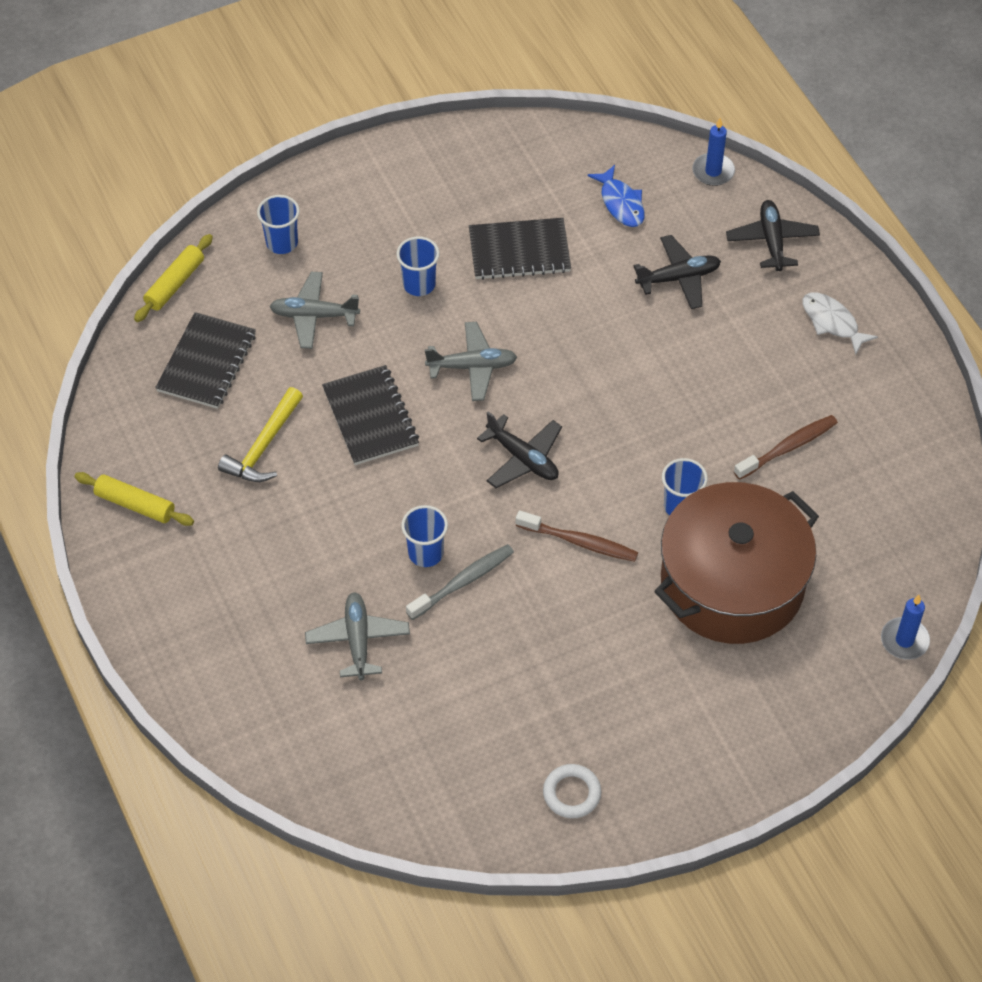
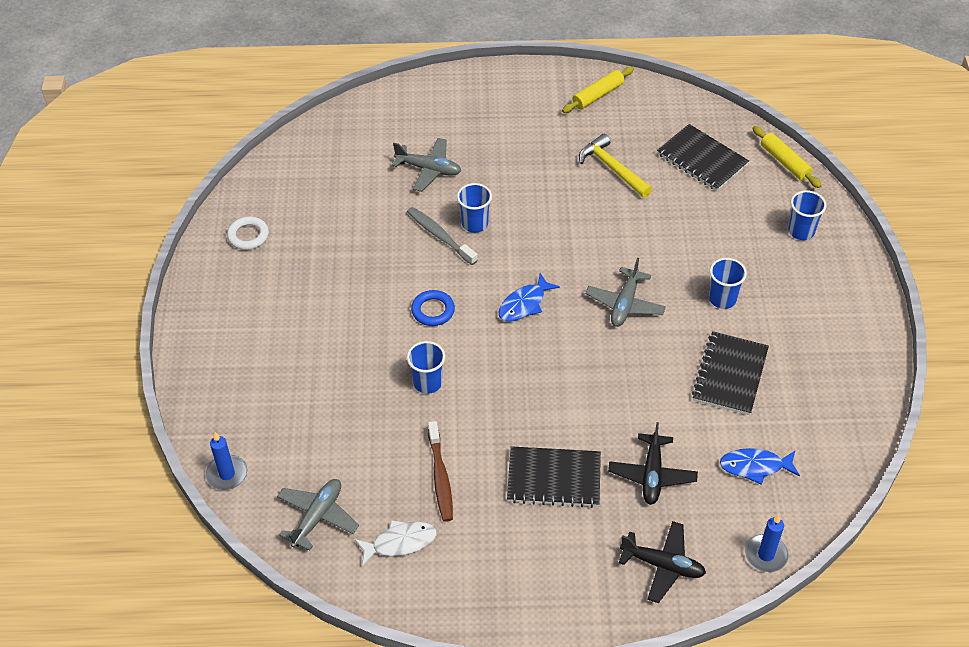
camera: 115 degrees right, 5 degrees down
(314, 316) = (719, 228): grey plane -> grey plane (317, 517)
(370, 417) = (608, 231): black notebook -> black notebook (554, 478)
(463, 582) = (440, 236): grey toothbrush -> grey toothbrush turned 150 degrees clockwise
(523, 458) = (524, 304): black plane -> blue fish
(580, 542) = (433, 310): brown toothbrush -> blue ring
(732, 583) = (343, 386): brown pot -> none
(832, 322) = (549, 570): white fish -> white fish (400, 542)

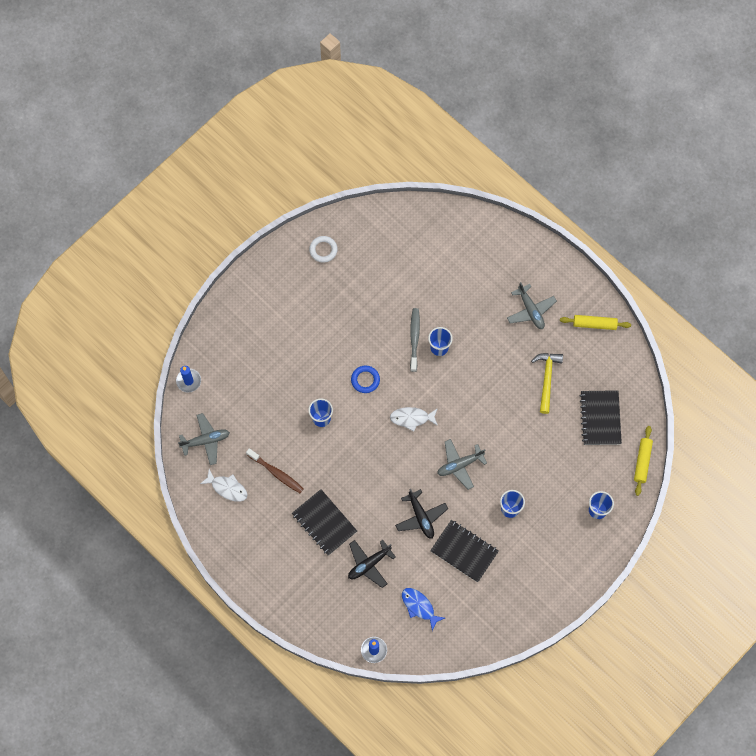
camera: 45 degrees right, 20 degrees up
(428, 169) = (452, 290): grey plane -> grey plane (530, 310)
(440, 477) = (276, 473): brown toothbrush -> brown toothbrush turned 90 degrees counterclockwise
(524, 304) = (412, 418): blue fish -> white fish
(662, 565) = (324, 609): black plane -> black plane (421, 517)
(730, 375) = (464, 551): black notebook -> black notebook turned 60 degrees clockwise

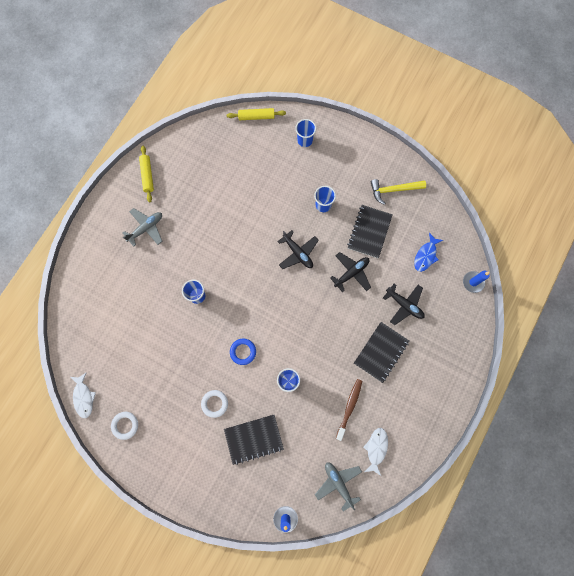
camera: 105 degrees left, 5 degrees up
(319, 340) = (214, 403): none -> white ring
(412, 418) = (267, 302): white fish -> white fish (84, 397)
(414, 338) = (194, 319): grey toothbrush -> none
(460, 465) = (298, 253): grey plane -> black plane
(547, 379) = (205, 202): yellow hammer -> yellow hammer (394, 190)
(600, 418) = (228, 154): black notebook -> black notebook (254, 439)

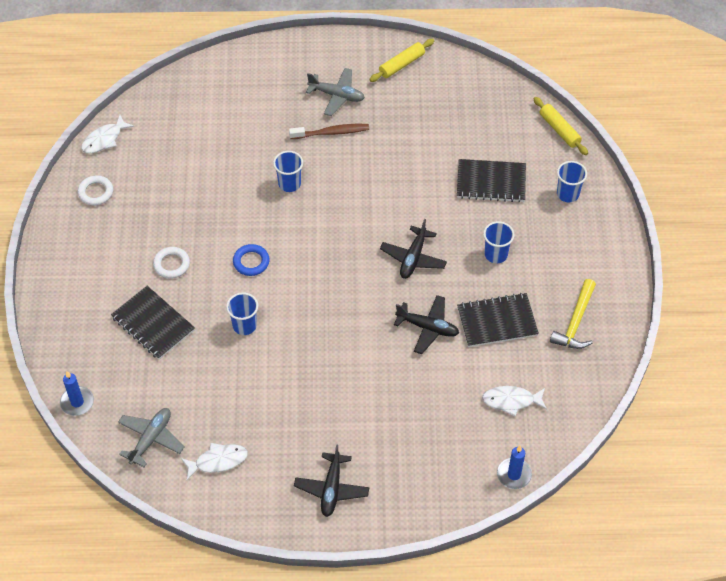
camera: 60 degrees right, 20 degrees down
(349, 407) = (252, 407): brown toothbrush -> brown toothbrush (331, 132)
(381, 352) = (345, 409): black notebook -> black notebook (491, 182)
(394, 190) = (575, 322): yellow hammer -> yellow hammer turned 120 degrees counterclockwise
(404, 305) = (426, 406): black plane -> black plane (331, 488)
(426, 255) = (511, 401): blue fish -> white fish

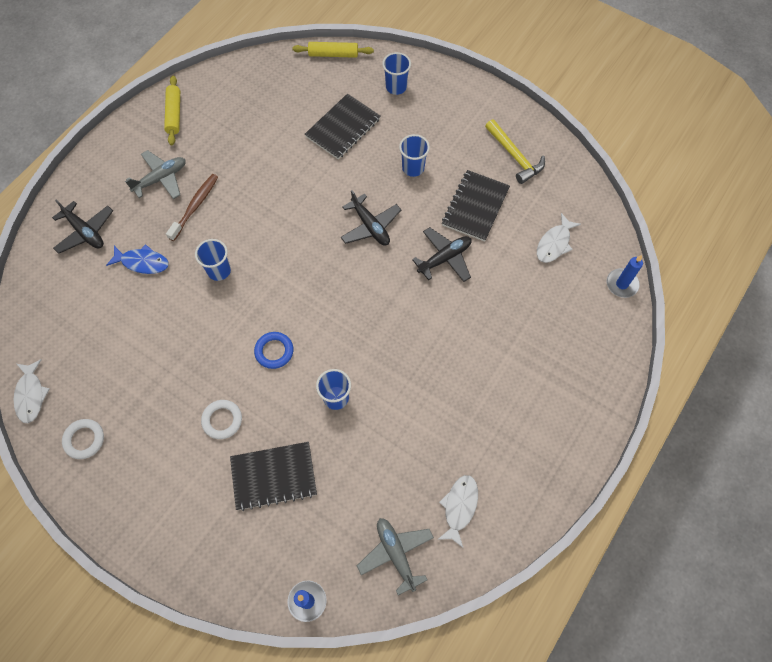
camera: 55 degrees left, 10 degrees up
(257, 132) = (142, 262): none -> blue fish
(331, 488) = (548, 428): black plane -> black plane (85, 232)

